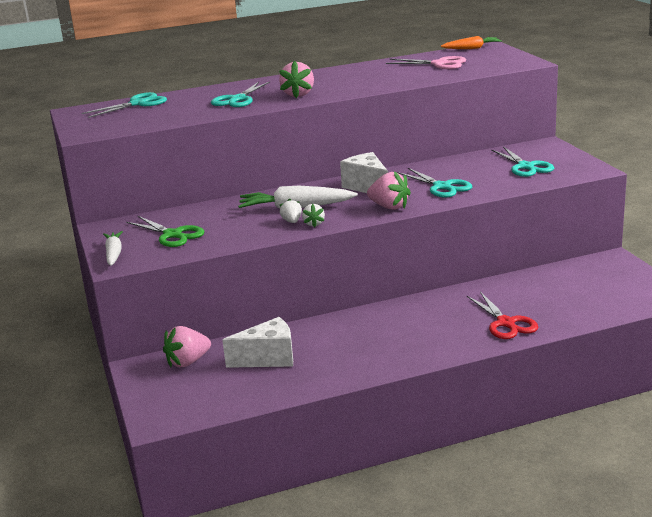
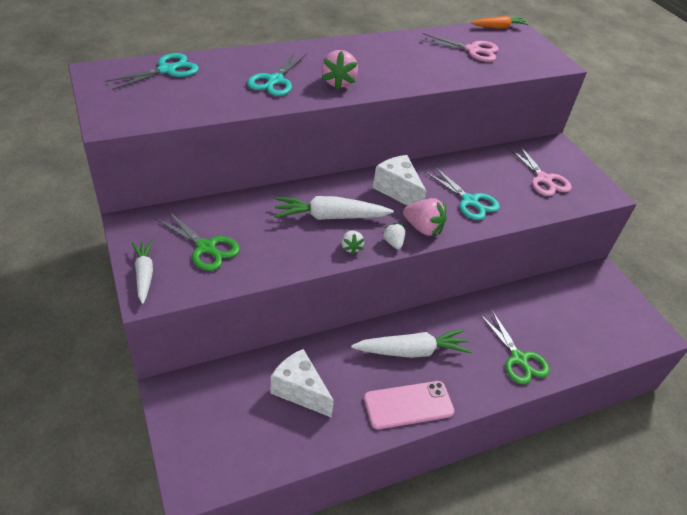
camera: 10 degrees left, 20 degrees up
(188, 362) = (219, 388): pink strawberry -> none
(268, 358) = (299, 391): white cheese -> white cheese turned 120 degrees counterclockwise
(292, 221) = (328, 240): white strawberry -> white strawberry (393, 243)
(380, 360) = (408, 405): none -> pink phone
(389, 326) = (412, 351): none -> white carrot
(506, 323) = (519, 359): red scissors -> green scissors
(526, 167) = (544, 179): turquoise scissors -> pink scissors

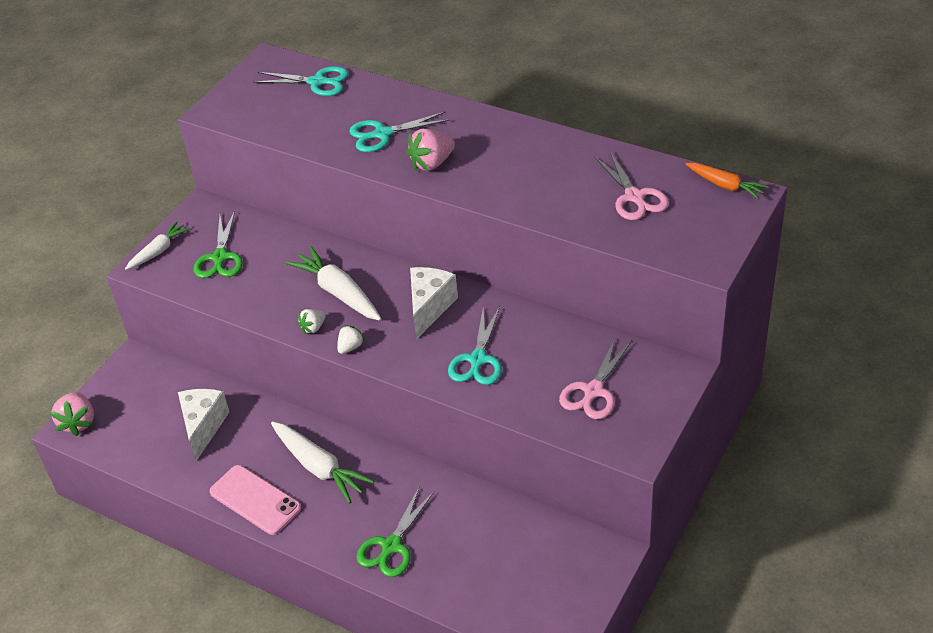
camera: 60 degrees right, 0 degrees up
(423, 228) = (394, 353): pink strawberry -> pink strawberry (78, 422)

